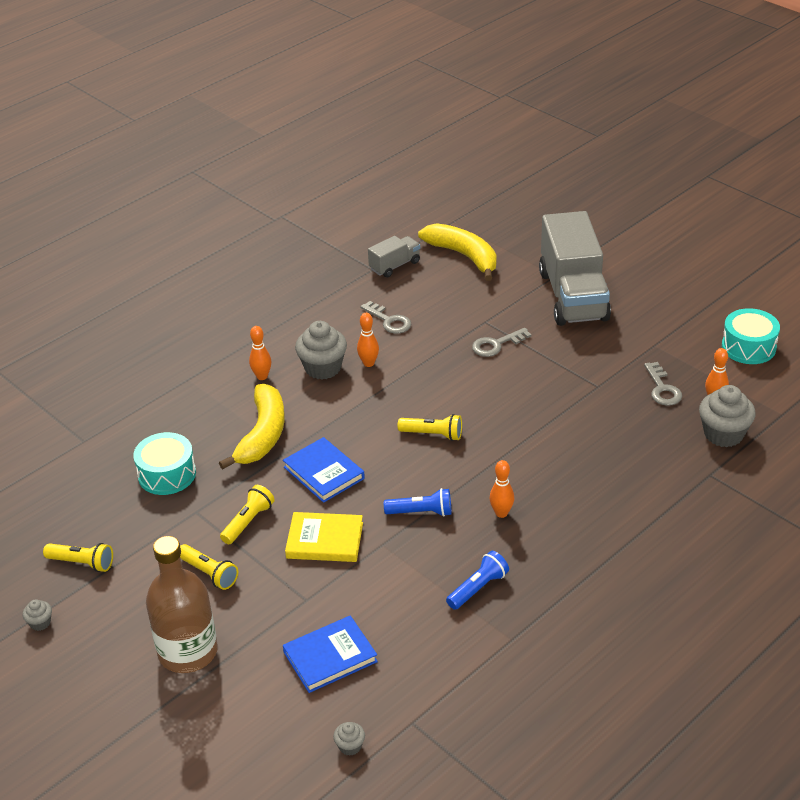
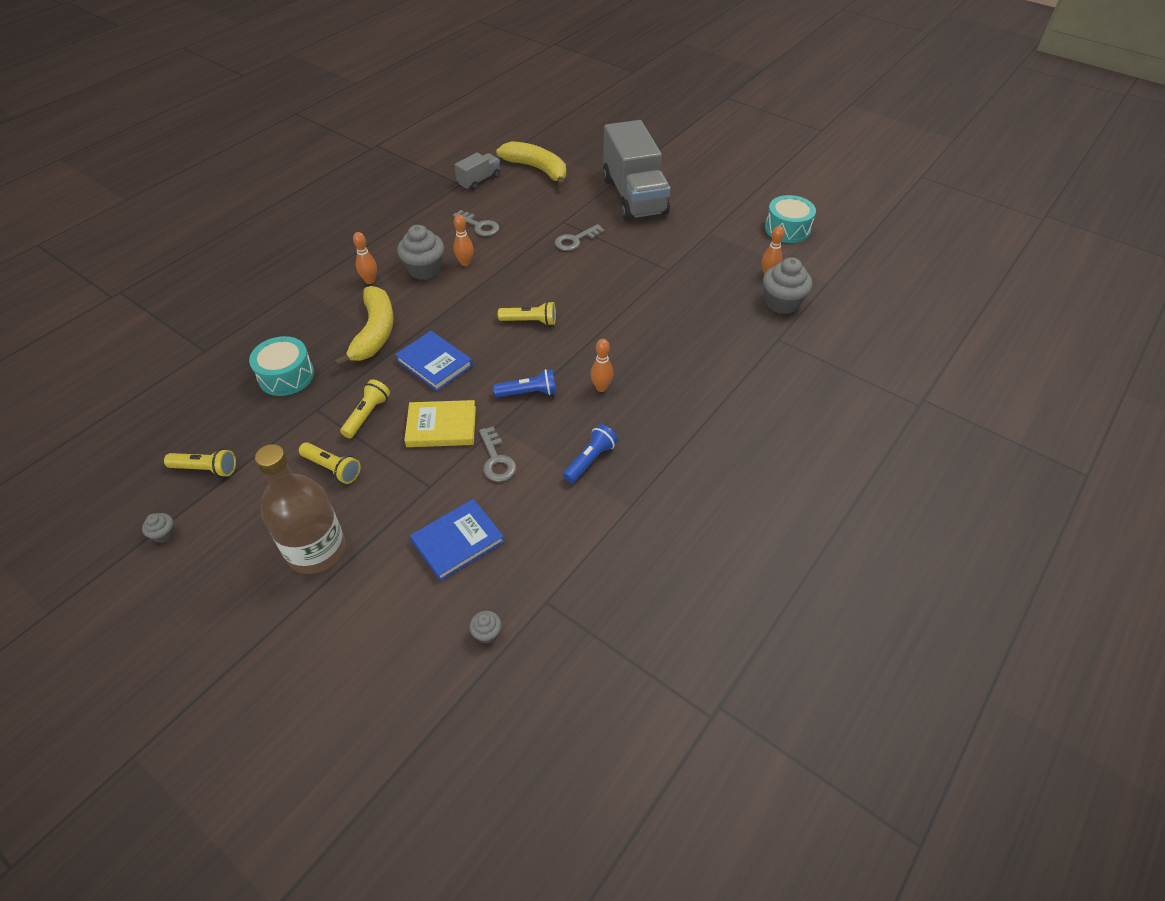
camera: 10 degrees left, 10 degrees up
(662, 389) = (723, 268): grey key -> grey key (496, 460)

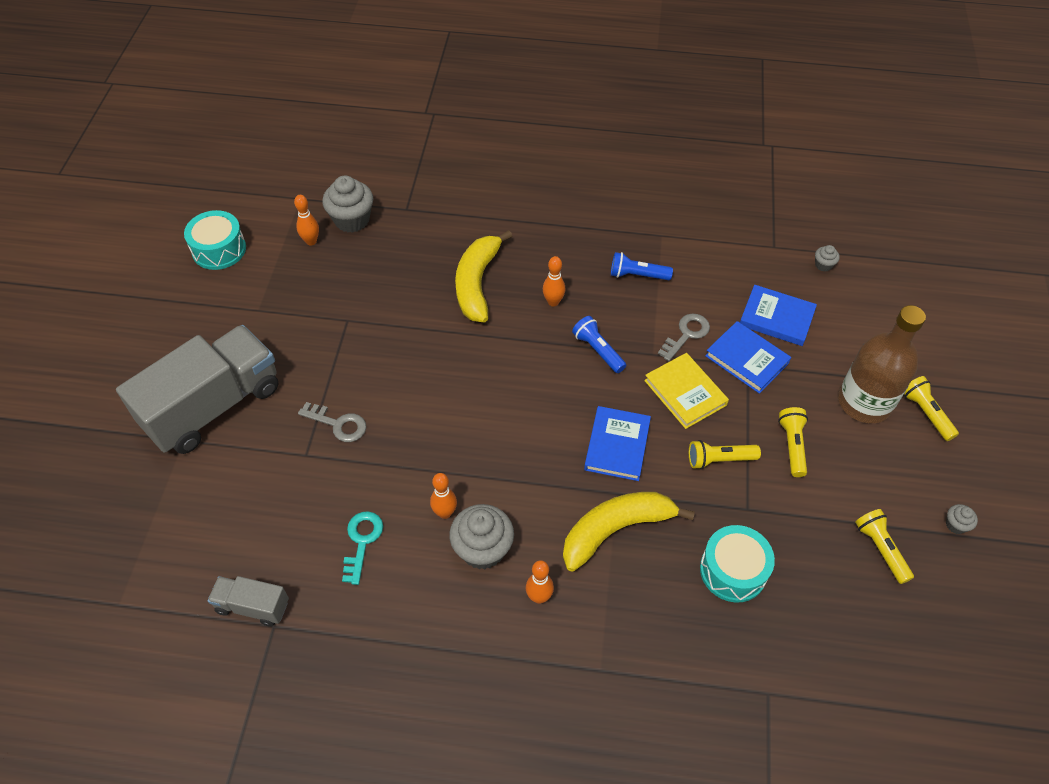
camera: 120 degrees left, 5 degrees up
(435, 488) = (747, 359): none -> blue book
(479, 226) = (362, 541): grey key -> turquoise key
(530, 321) = (503, 397): yellow flashlight -> yellow flashlight (926, 413)
(537, 169) = (192, 546): yellow banana -> yellow banana (477, 283)

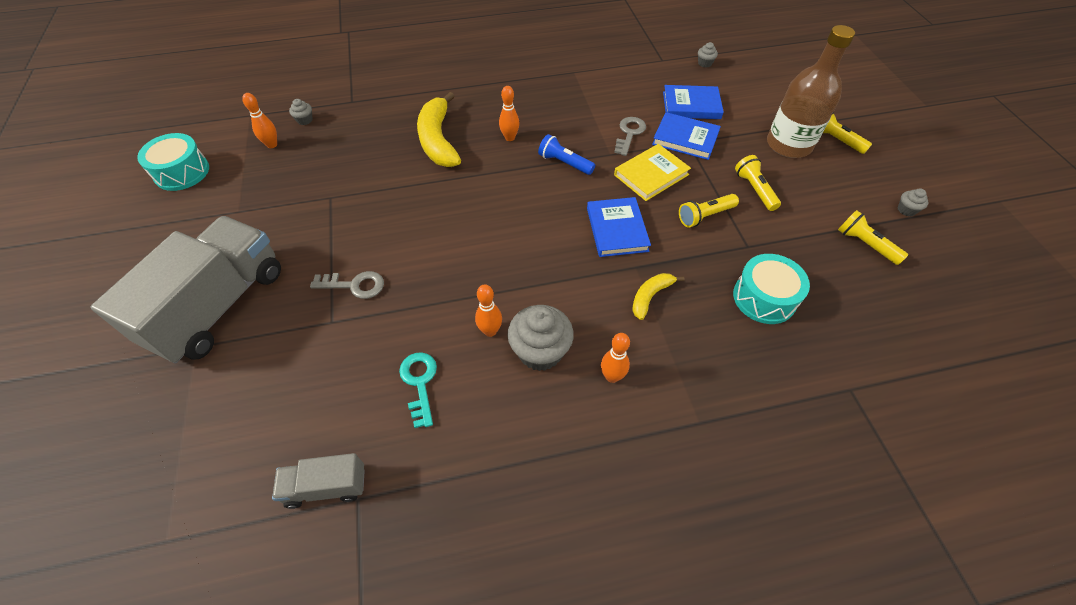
camera: 20 degrees left, 0 degrees up
(352, 220) = (305, 120): grey cupcake -> grey cupcake, size x0.47
(615, 530) = (650, 296): yellow banana -> yellow banana, size x0.53
(637, 275) = (569, 102): blue flashlight -> none
(685, 393) = (651, 175): yellow book -> yellow book turned 75 degrees counterclockwise

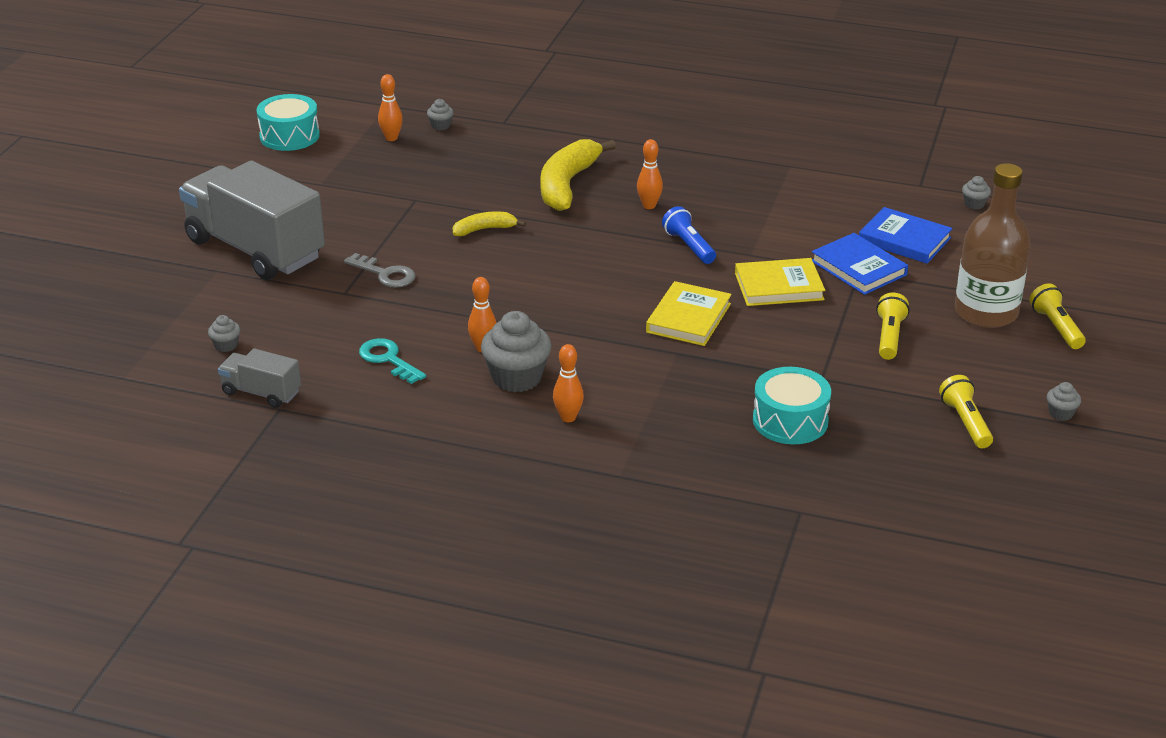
camera: 30 degrees right, 20 degrees down
(218, 306) = (255, 249): grey truck -> grey truck turned 105 degrees counterclockwise
(255, 440) = (226, 345): none -> grey cupcake
(419, 383) = (388, 359): turquoise key -> turquoise key turned 60 degrees counterclockwise
(617, 229) = (688, 318): blue book -> yellow book
(629, 133) = (794, 243): grey key -> none
(650, 296) = (667, 378): yellow banana -> yellow banana (484, 229)
(705, 216) = (801, 339): yellow flashlight -> none

